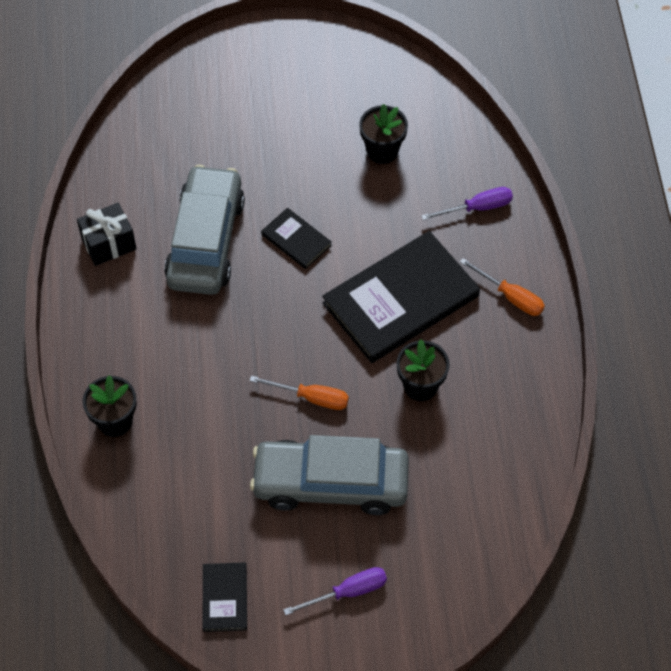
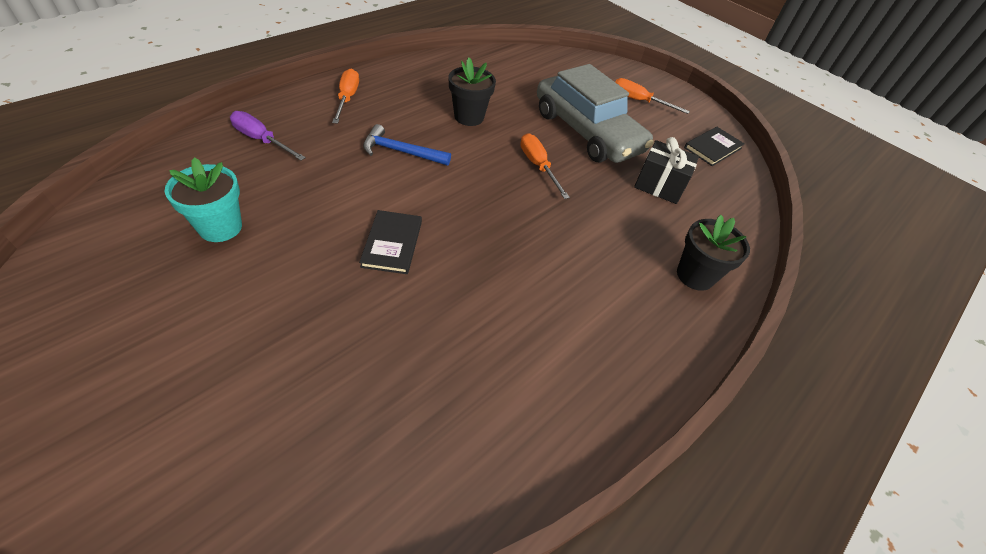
camera: 135 degrees left, 10 degrees down
(109, 244) = (540, 416): black gift -> black gift (659, 185)
(206, 241) = (454, 318): grey car -> none
(348, 592) = (639, 101): purple screwdriver -> orange screwdriver
(382, 151) = (220, 227): black flower pot -> turquoise flower pot
(400, 299) = (401, 151): black book -> blue hammer

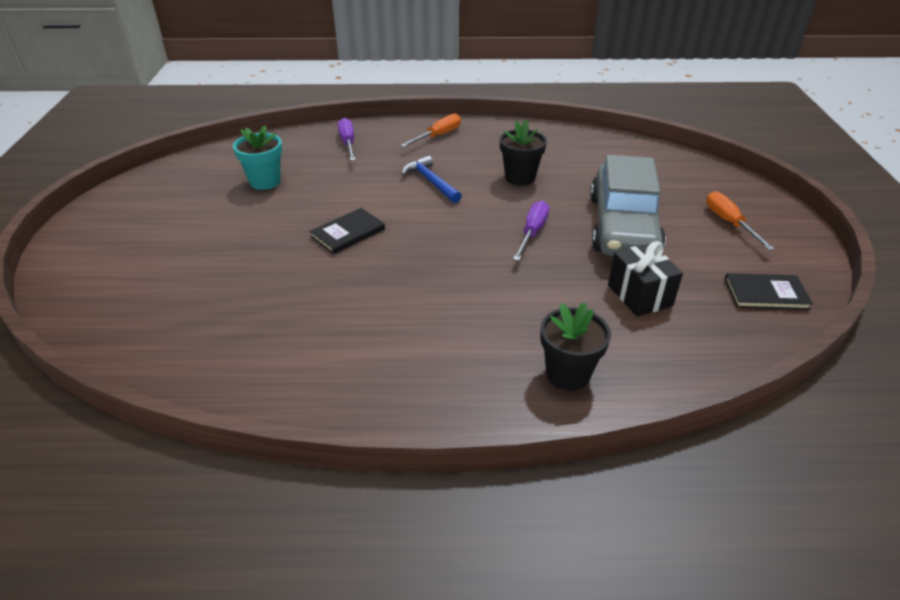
camera: 50 degrees right, 10 degrees down
(538, 166) = (532, 232): orange screwdriver -> purple screwdriver

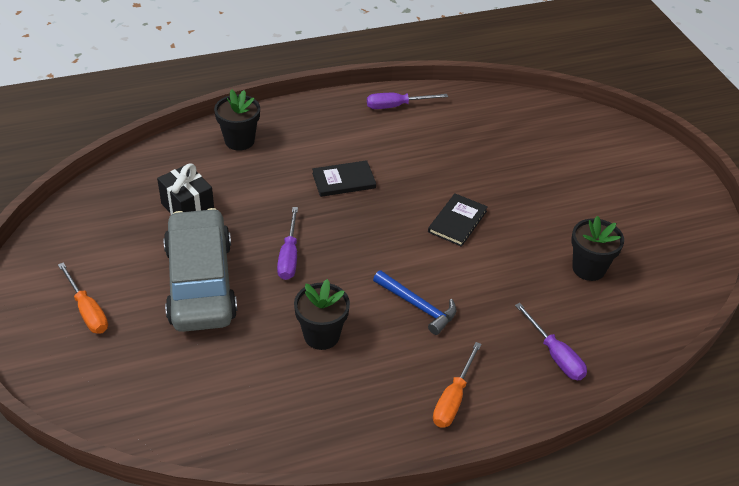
camera: 160 degrees right, 5 degrees up
(265, 181) = (588, 268): turquoise flower pot -> black flower pot
(313, 388) = (396, 106): none -> purple screwdriver
(766, 294) = (79, 229): black book -> black book (344, 180)

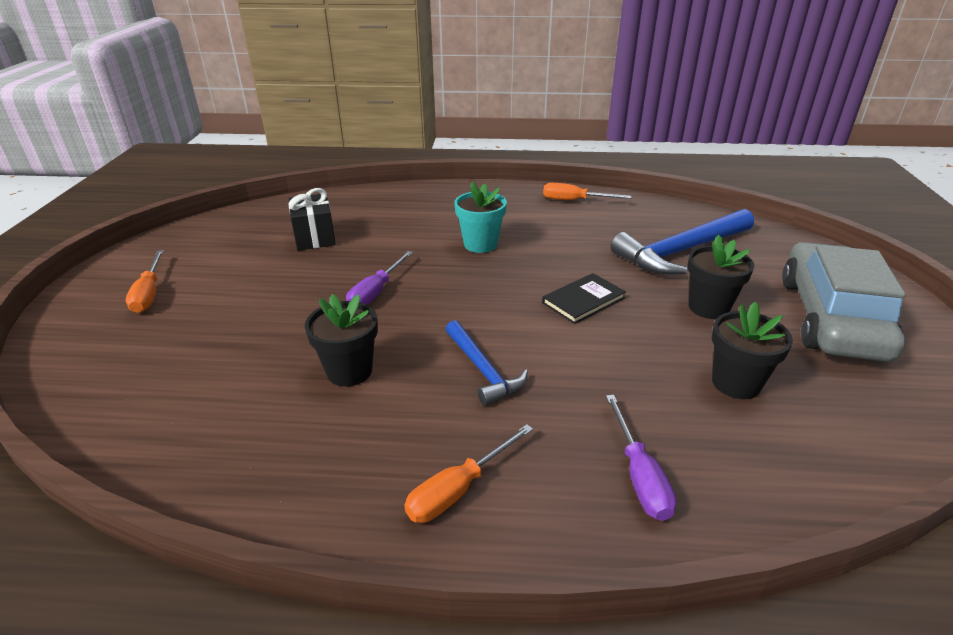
camera: 25 degrees right, 10 degrees down
(200, 282) = (271, 295): grey car -> grey car (831, 317)
(239, 141) = (404, 201): black flower pot -> black flower pot (708, 307)
(344, 180) = (480, 244): black book -> turquoise flower pot
(396, 106) = (574, 200): purple screwdriver -> orange screwdriver
(509, 149) = (680, 251): none -> blue hammer

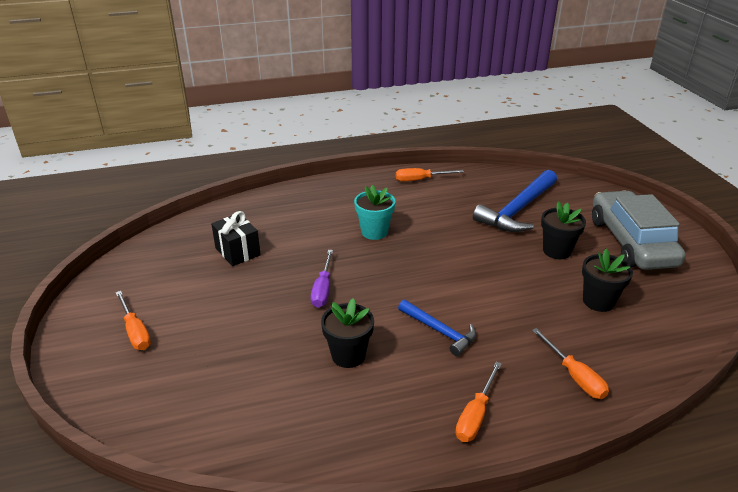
camera: 20 degrees left, 0 degrees up
(583, 300) = (475, 263): black book -> none
(639, 475) = (574, 376): purple screwdriver -> orange screwdriver

